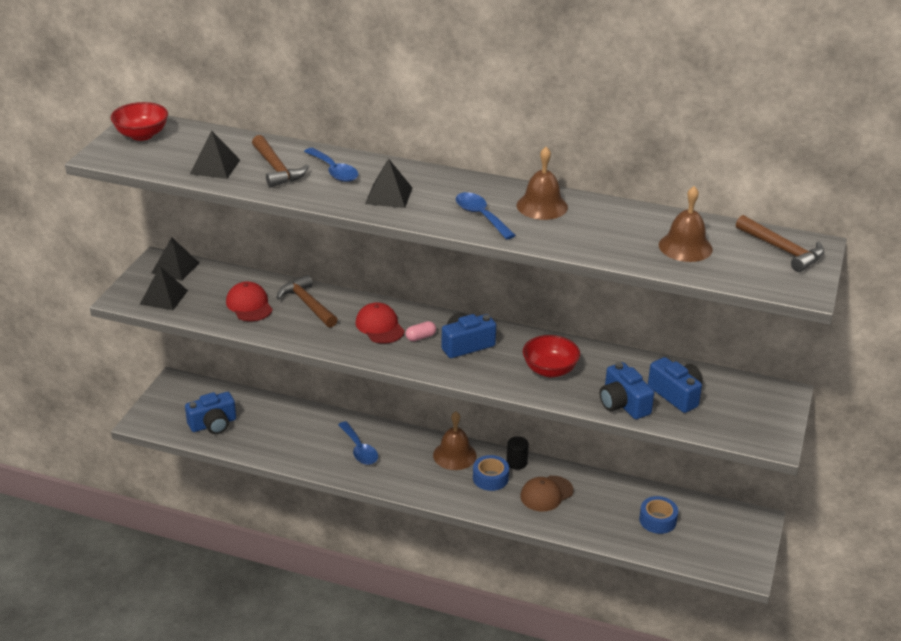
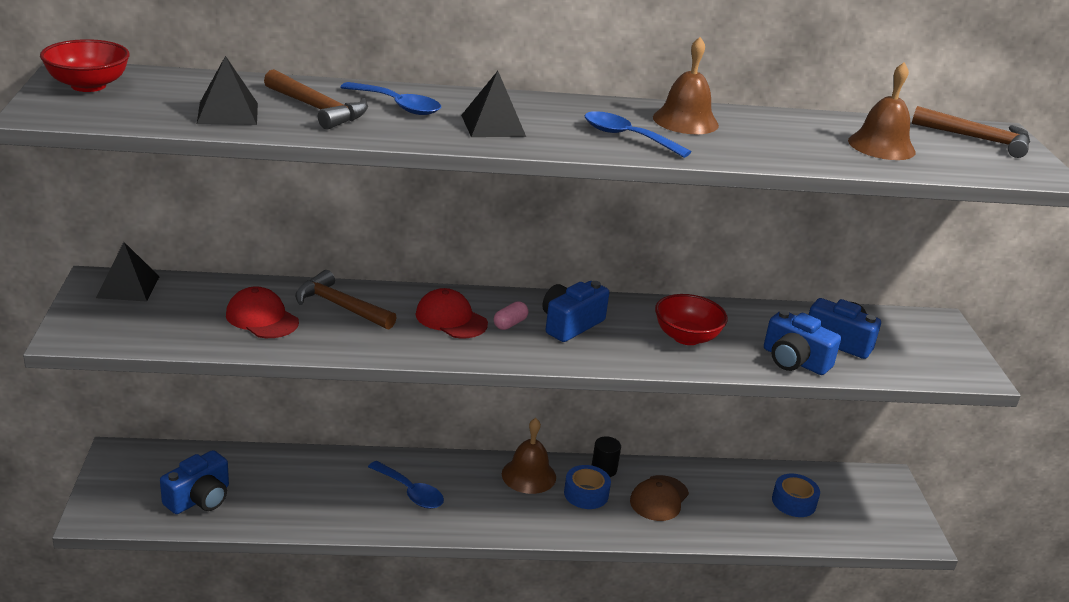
camera: 25 degrees left, 5 degrees down
(164, 297) = (132, 325): black pyramid -> none

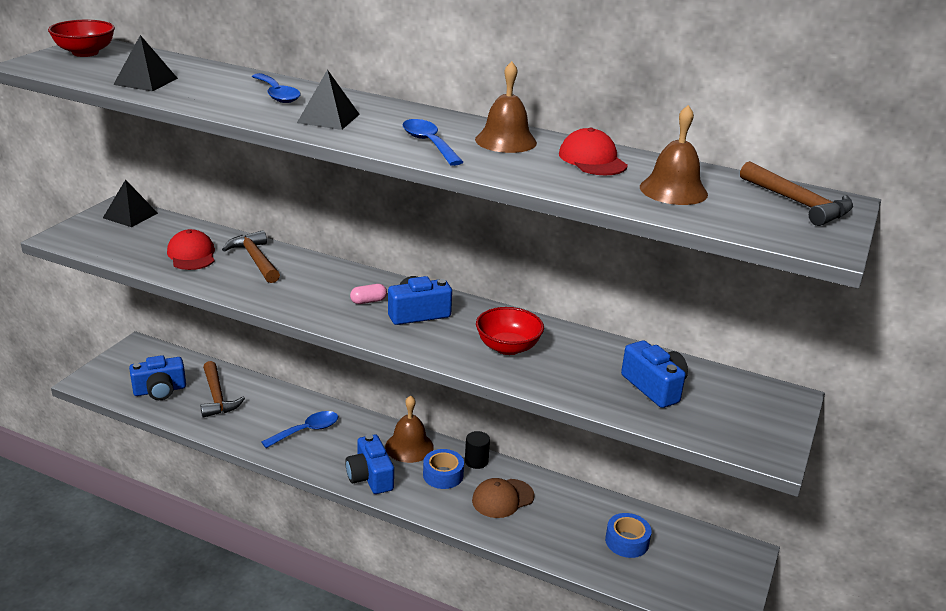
camera: 30 degrees right, 0 degrees up
(317, 109) = (213, 88): brown hammer -> brown hammer (217, 397)
(410, 492) = (306, 431): blue spoon -> blue spoon turned 105 degrees counterclockwise
(451, 319) = (326, 287): red cap -> red cap (592, 160)
(794, 361) = (588, 391): blue camera -> blue camera (370, 477)

